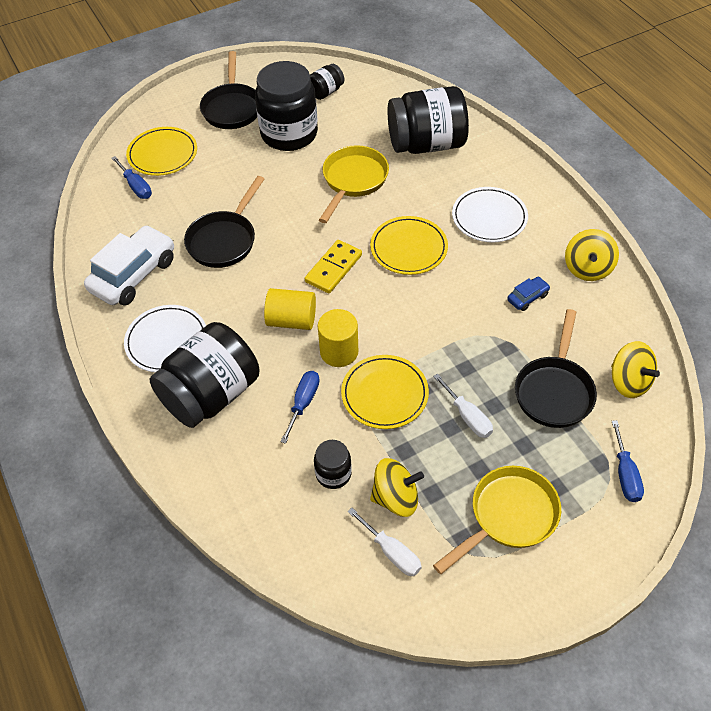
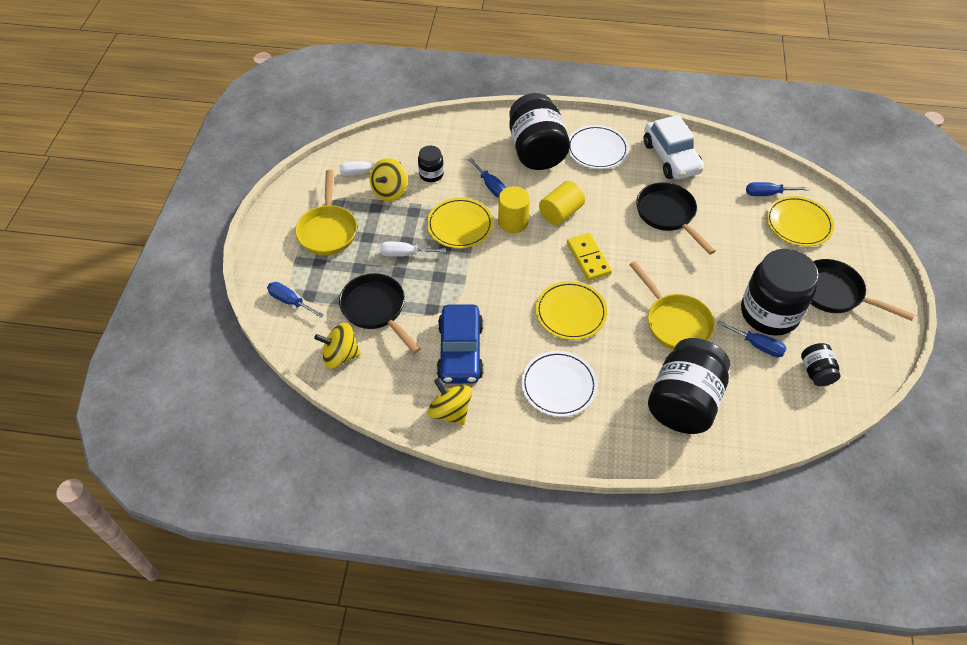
camera: 125 degrees right, 0 degrees up
(330, 128) = (757, 345): none -> blue screwdriver
(527, 297) = (460, 351): blue car -> blue car, size x2.22

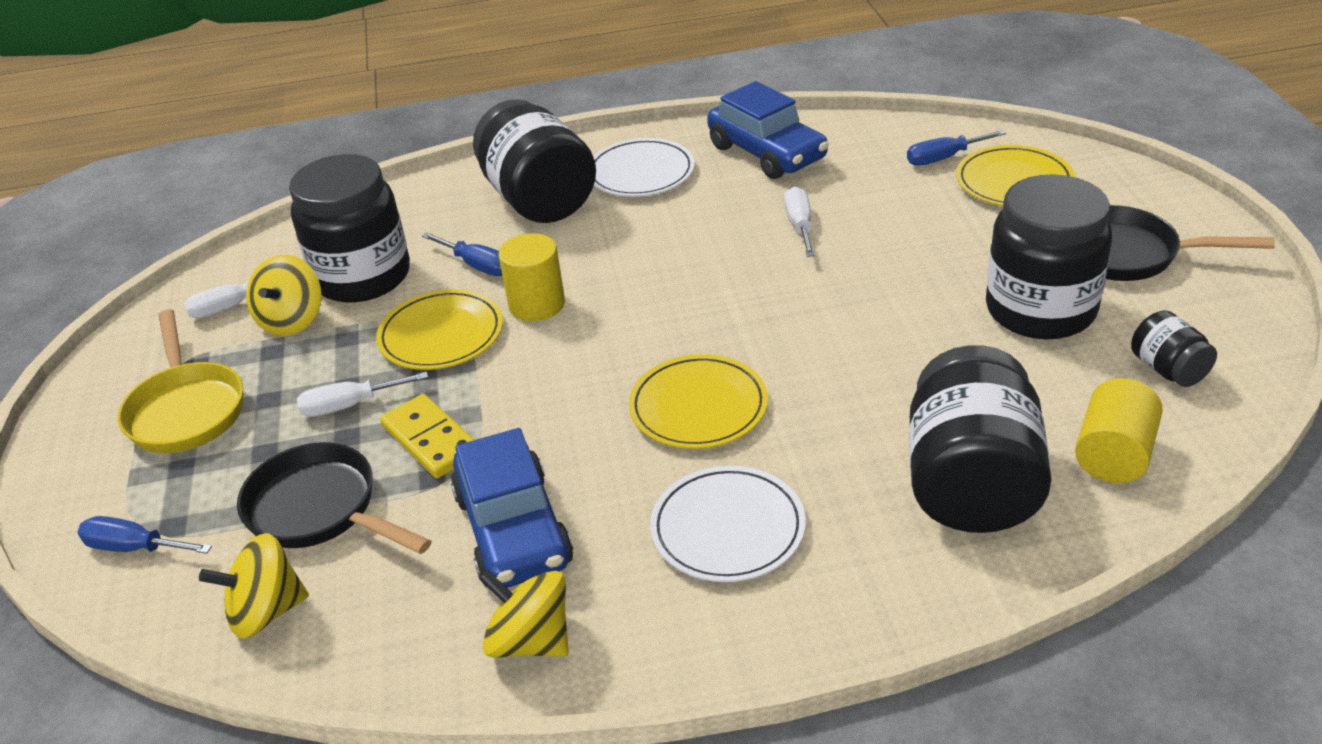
camera: 15 degrees left, 15 degrees down
(431, 174) = (363, 277): black jar -> black jar, size x2.13
(560, 213) = (616, 270): yellow cylinder -> yellow cylinder (1113, 455)
(588, 258) = (693, 320): yellow domino -> yellow domino (431, 440)
(668, 215) = (800, 226): black pan -> white screwdriver
(671, 158) = (767, 153): white car -> blue car
(675, 322) = (890, 368): yellow pan -> none
(757, 345) = (1048, 360): blue screwdriver -> none

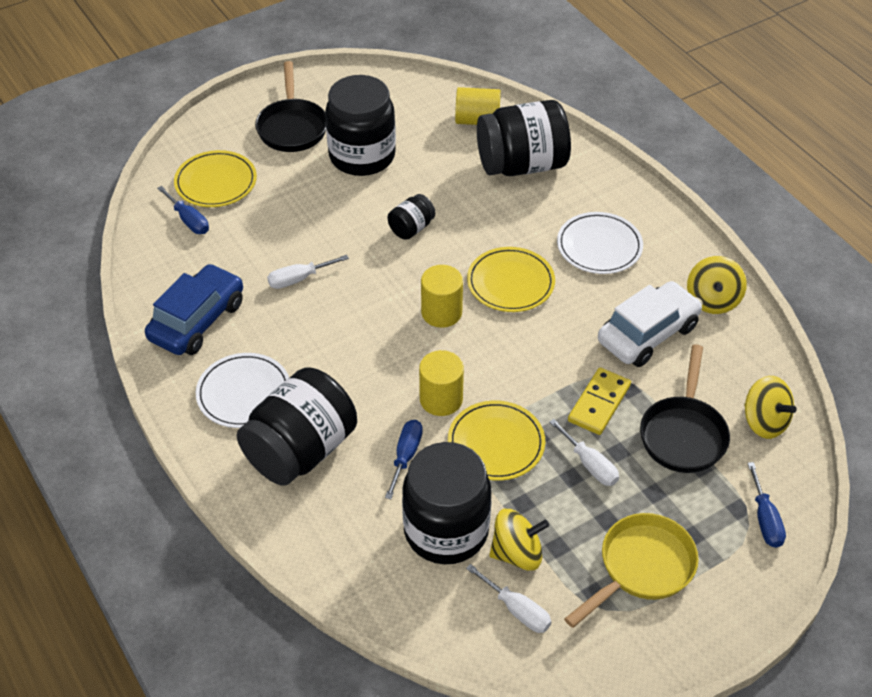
camera: 115 degrees left, 10 degrees up
(513, 530) = (648, 334): blue car -> white car
(678, 330) = (441, 312): none -> yellow cylinder
(1168, 370) = (400, 106): black jar -> black jar (411, 228)

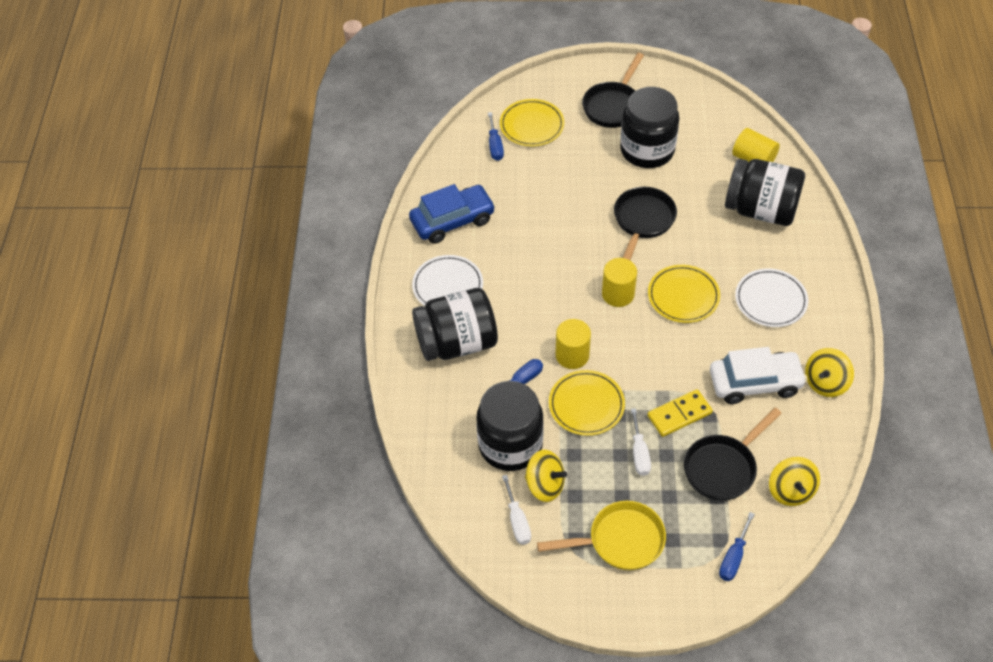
camera: 35 degrees right, 5 degrees up
(298, 279) = (538, 223): white screwdriver -> none
(411, 228) = (642, 221): black jar -> black pan

